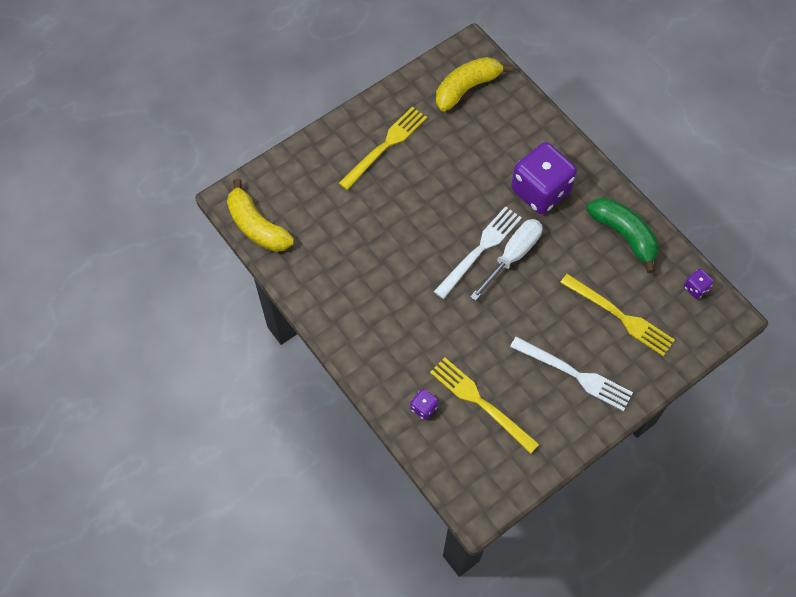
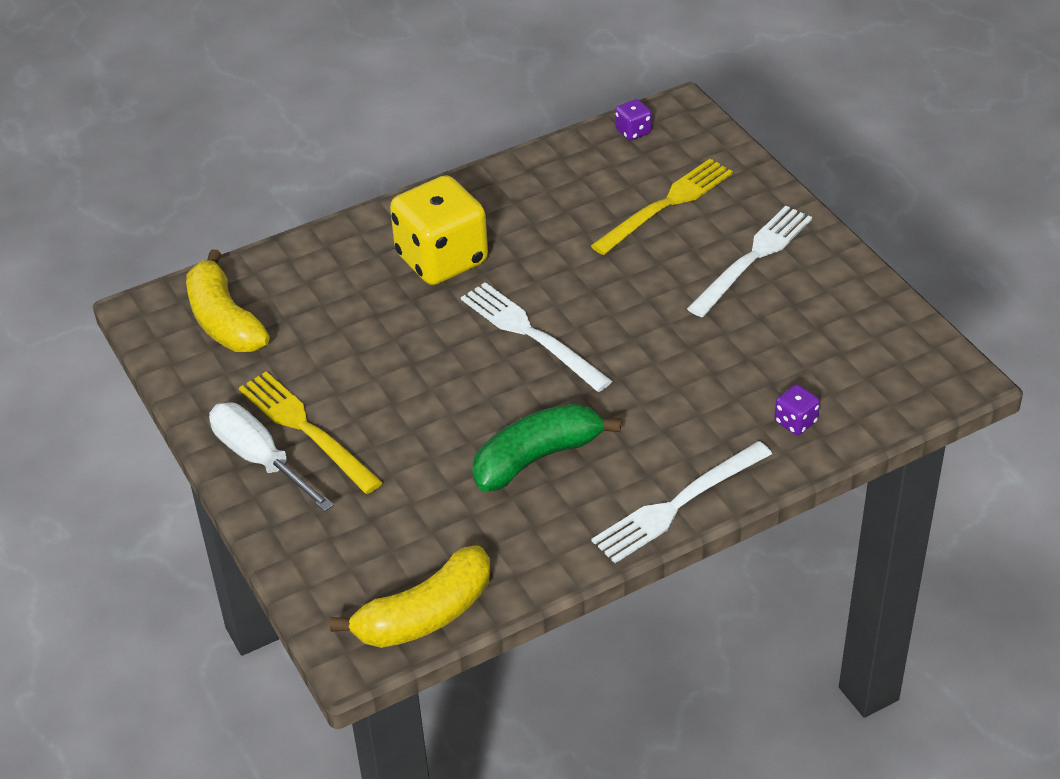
camera: 80 degrees left, 20 degrees down
(348, 345) = (678, 504): none -> white fork
(480, 402) = (790, 358): yellow fork -> none
(513, 255) = (548, 299): white screwdriver -> white screwdriver (259, 458)
(540, 191) = (442, 259): purple dice -> yellow dice
(624, 235) = (536, 185): green banana -> green banana (536, 458)

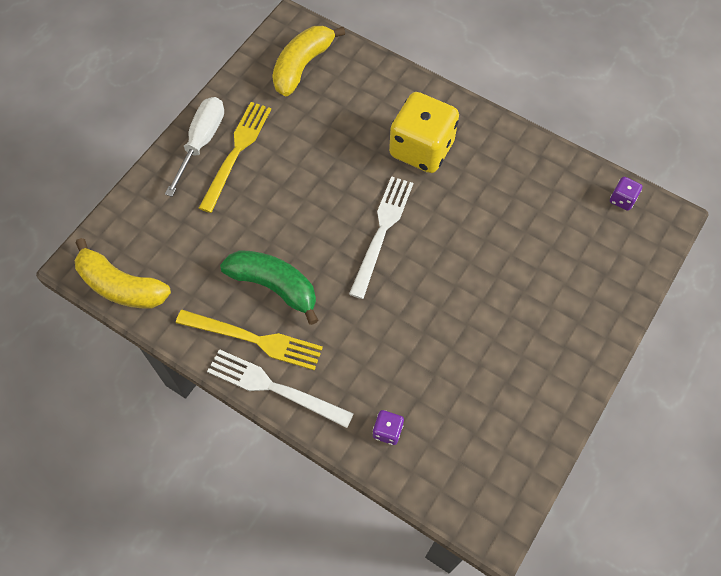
camera: 60 degrees right, 20 degrees up
(666, 205) = (558, 255): yellow fork -> yellow fork (254, 339)
(753, 258) = (537, 334): white fork -> none

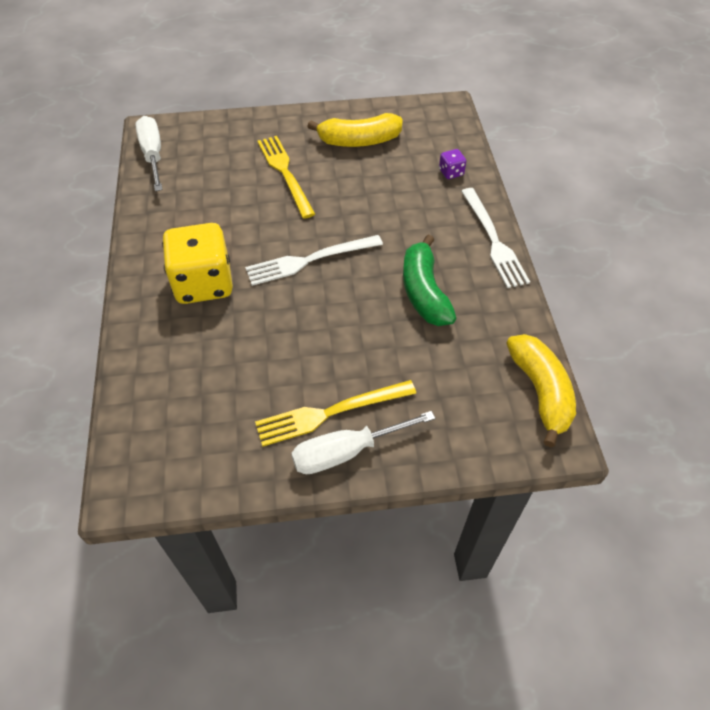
camera: 130 degrees left, 10 degrees down
(254, 339) = (476, 274): yellow fork -> yellow fork (285, 173)
(302, 66) = (176, 436): yellow banana -> yellow banana (359, 141)
(622, 199) = (153, 154): purple dice -> white screwdriver

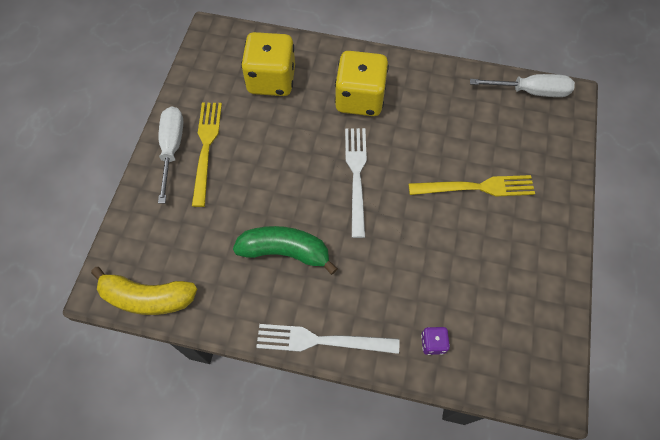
camera: 110 degrees right, 10 degrees up
(199, 380) = (271, 80): none -> yellow dice
(359, 141) = (509, 269): yellow banana -> none

